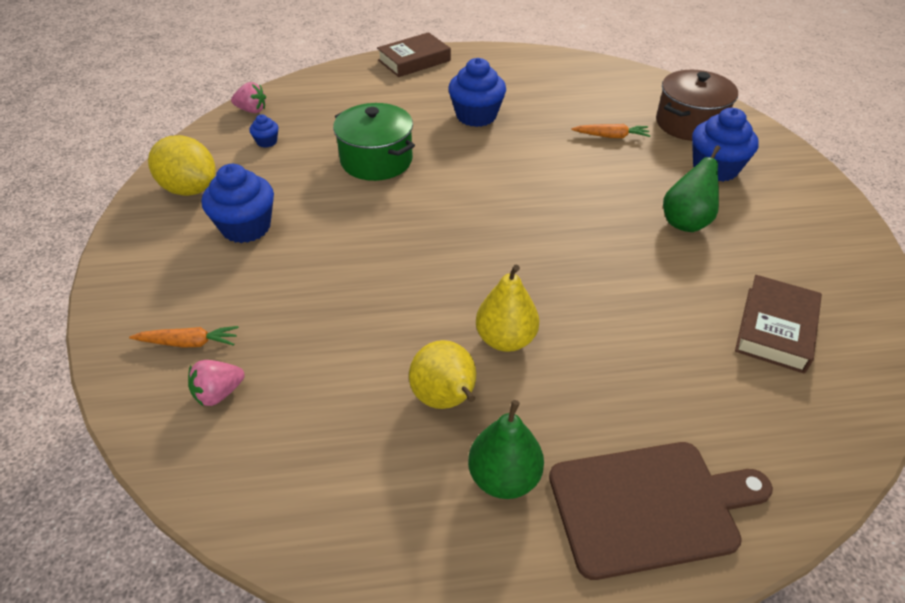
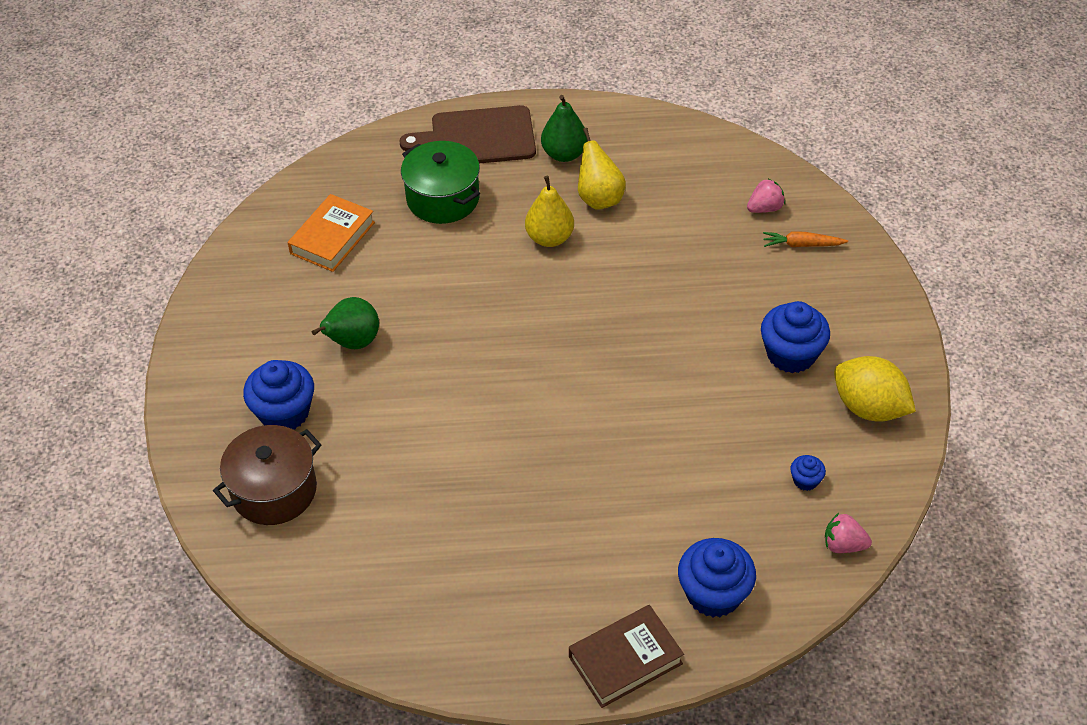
camera: 175 degrees left, 5 degrees up
(376, 160) = (668, 442): green pot -> green pot (443, 198)
(476, 116) = (543, 518): blue cupcake -> blue cupcake (713, 594)
(611, 136) = (381, 471): orange carrot -> none
(775, 329) = (332, 238): brown book -> orange book

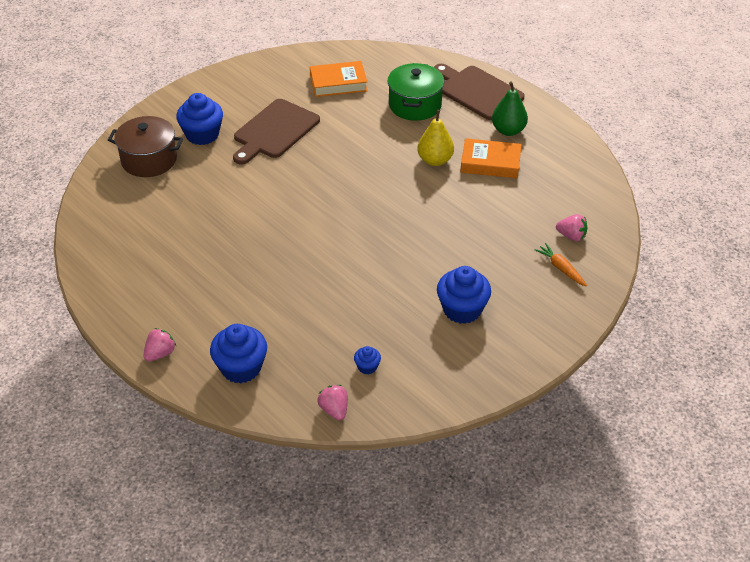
camera: 50 degrees right, 5 degrees down
(353, 342) = (274, 131): green pear -> brown cutting board
(599, 198) = (490, 163): yellow pear -> orange book
(625, 660) = (160, 353): brown book -> pink strawberry
(869, 407) = (458, 368): yellow lemon -> none

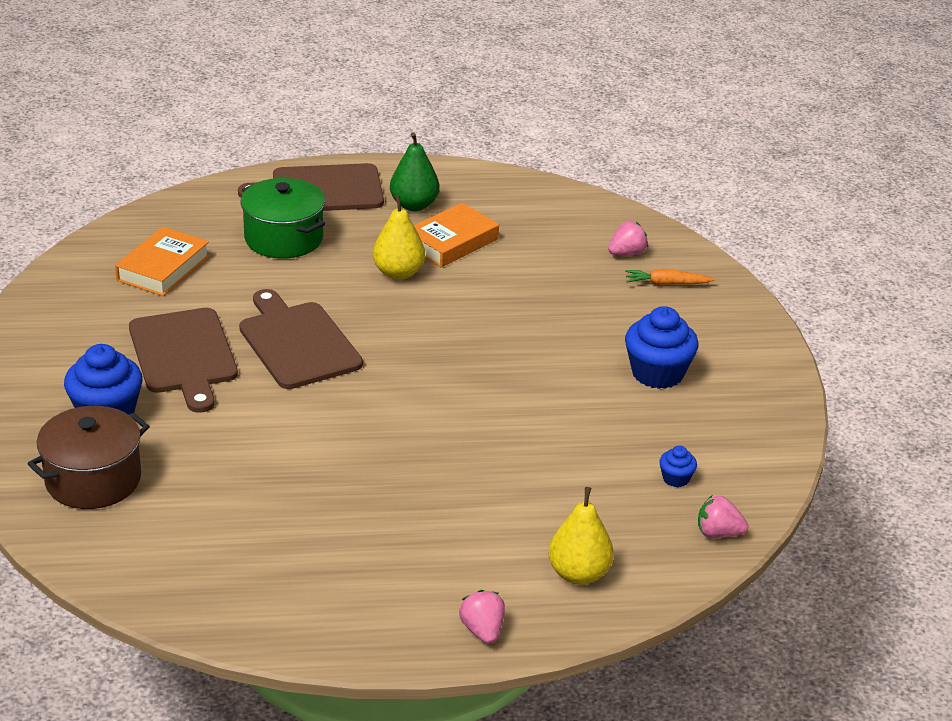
camera: 55 degrees left, 10 degrees down
(241, 368) = (579, 574): blue cupcake -> yellow pear
(329, 161) = (297, 342): none -> brown cutting board

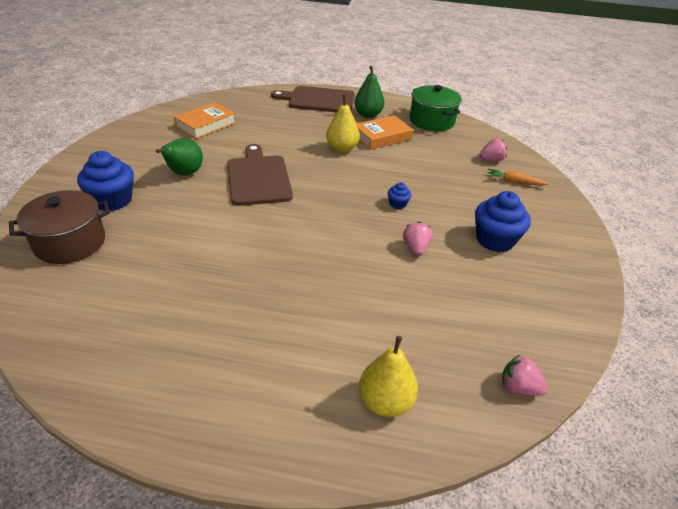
camera: 15 degrees right, 5 degrees up
(183, 355) = (184, 174): brown cutting board -> green pear
(284, 238) = (284, 120): green pot -> green pot (431, 121)
(482, 630) = (279, 443): pink strawberry -> pink strawberry (415, 248)
(676, 478) = (491, 327): blue cupcake -> blue cupcake (397, 204)

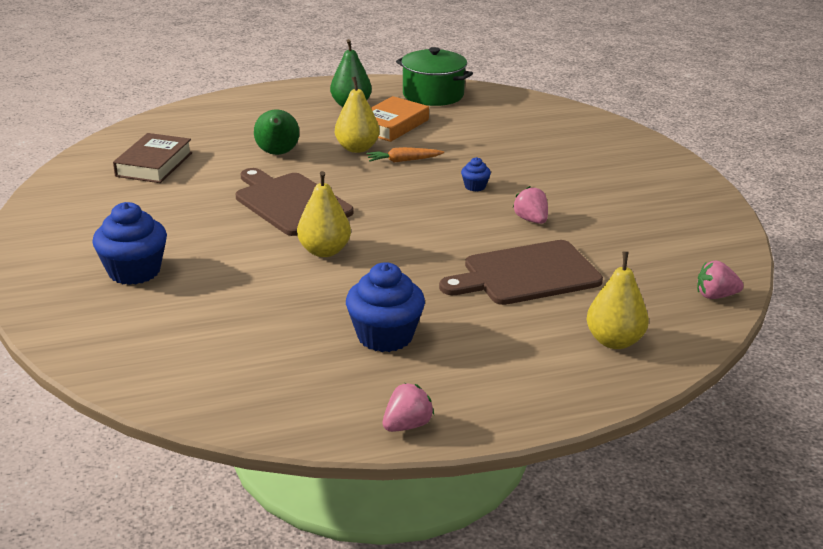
camera: 25 degrees left, 10 degrees down
(70, 242) = (136, 324): brown pot -> none
(184, 174) = (192, 222): green pear -> green pear (277, 153)
(206, 125) = (154, 164): orange book -> brown book
(242, 225) = (324, 251): none -> yellow pear
(318, 100) = (271, 103): brown cutting board -> brown cutting board (526, 274)
(491, 160) = (535, 119): pink strawberry -> pink strawberry (407, 425)
(495, 240) = (601, 191): blue cupcake -> blue cupcake (385, 336)
(514, 182) = (576, 135): orange carrot -> orange carrot (403, 161)

